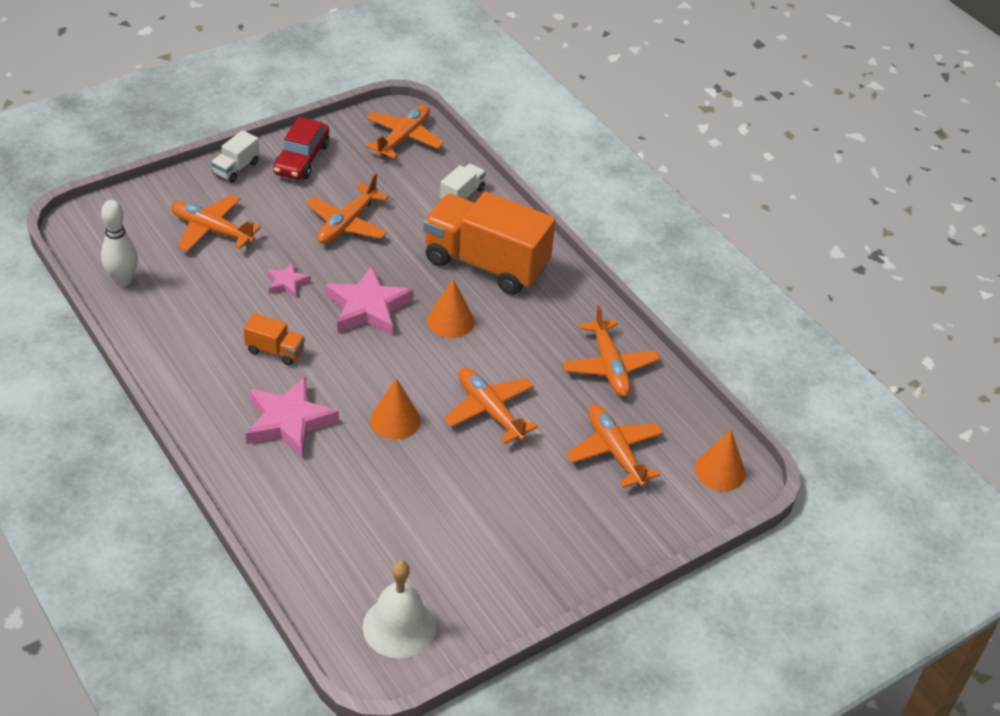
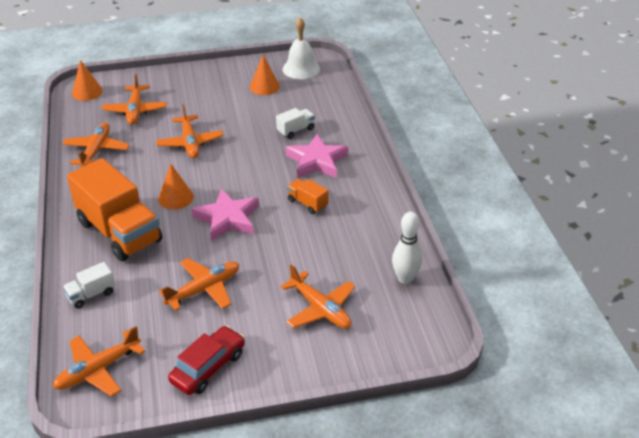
camera: 155 degrees left, 5 degrees down
(236, 168) = (275, 370): white truck -> white truck (296, 130)
(287, 283) = (277, 249): pink star -> none
(395, 420) = (250, 149): orange cone -> orange cone (264, 86)

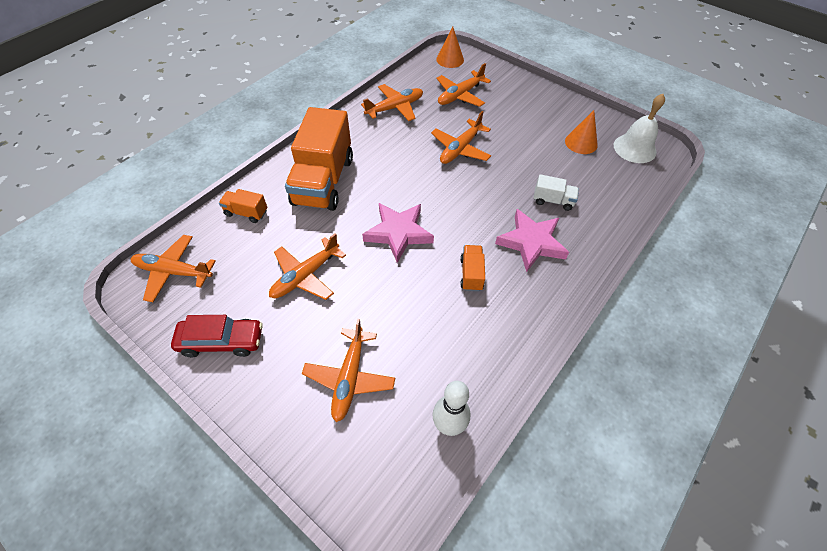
camera: 50 degrees right, 15 degrees up
(91, 294) = (246, 213): white truck -> orange truck
(175, 198) = (390, 185): orange cone -> none
(204, 289) = (305, 276): orange plane -> orange plane turned 120 degrees clockwise

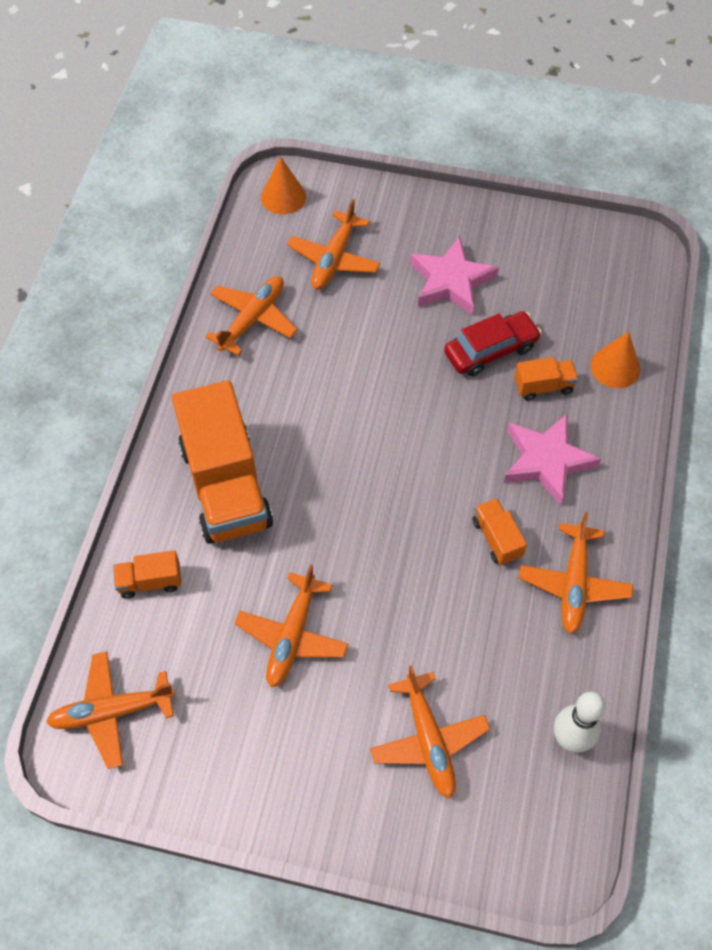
camera: 25 degrees left, 5 degrees up
(221, 341) = (244, 771): red car -> red car (491, 350)
(398, 233) = (375, 521): pink star -> pink star (451, 281)
(460, 149) = (383, 353): orange plane -> orange plane (574, 584)
(553, 201) = (543, 386): white truck -> orange truck
(581, 143) = (537, 277): orange cone -> orange cone (615, 367)
(634, 148) = (608, 259): white bell -> none

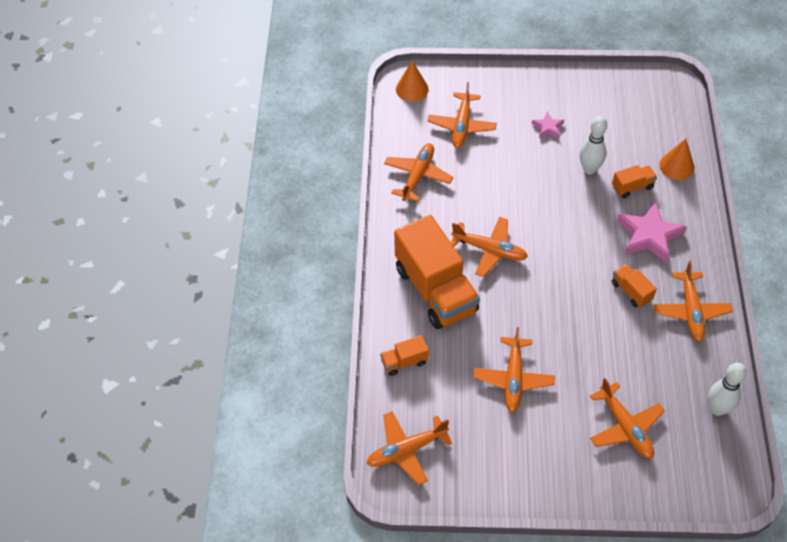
camera: 10 degrees left, 5 degrees down
(317, 442) = (489, 250): none -> orange plane
(451, 281) = (548, 127): pink star -> pink star, size x0.51
(491, 350) = (589, 169): red car -> white bowling pin

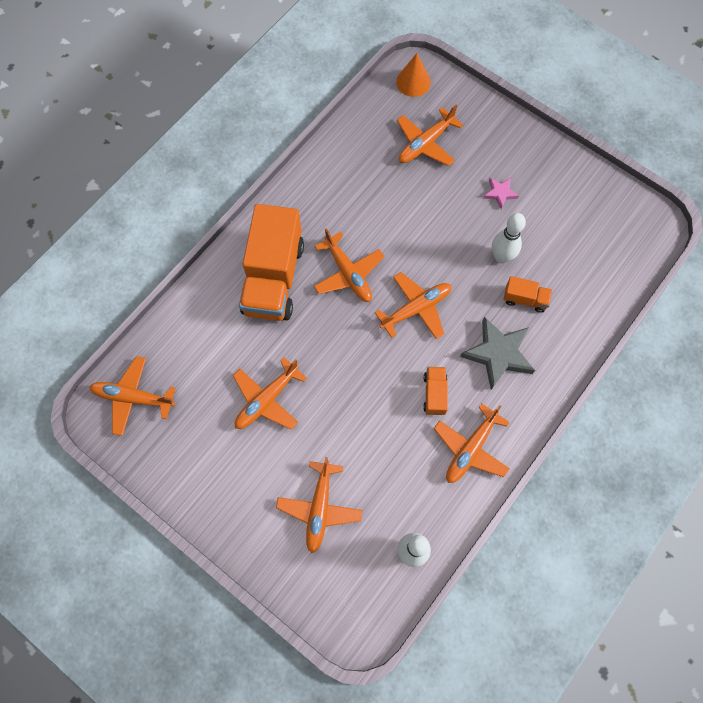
camera: 35 degrees right, 15 degrees up
(404, 362) = (195, 323): orange truck -> none
(418, 176) = (348, 166): orange plane -> orange plane (416, 309)
(649, 235) = (498, 354): pink star -> grey star
(677, 166) = (585, 306): orange cone -> none

